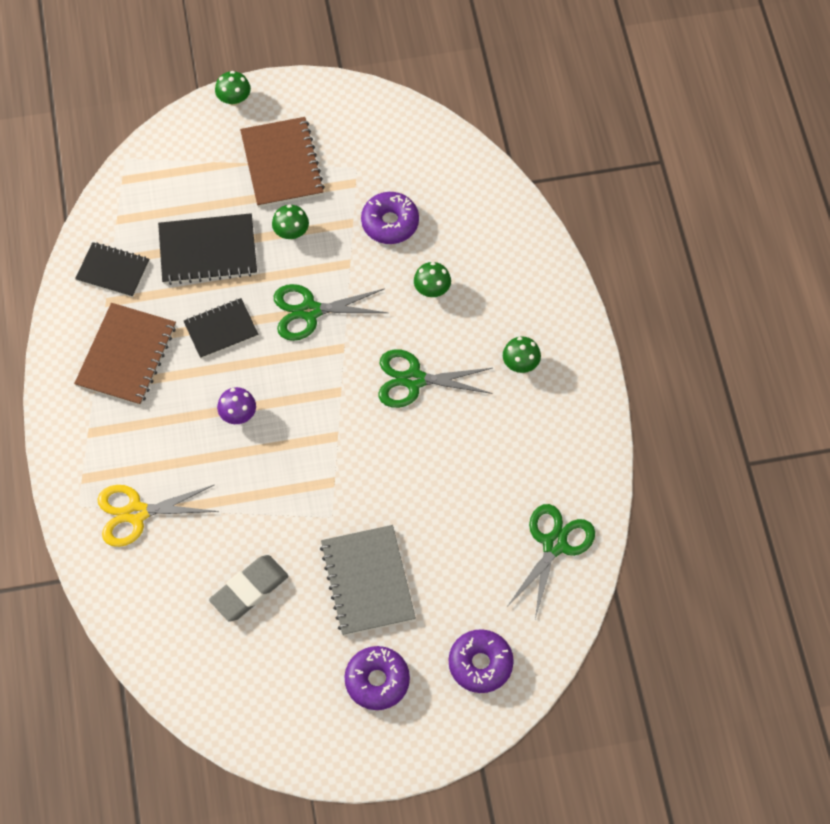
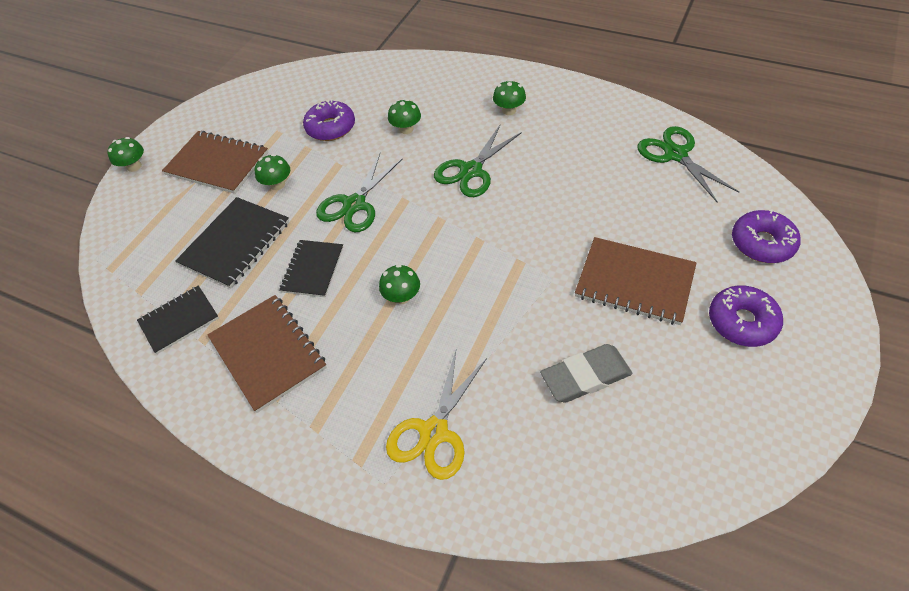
camera: 50 degrees left, 10 degrees down
(238, 414) = (402, 297): purple mushroom -> green mushroom
(249, 590) = (585, 376): grey eraser -> grey eraser turned 75 degrees clockwise
(367, 581) = (634, 282): grey notebook -> brown notebook

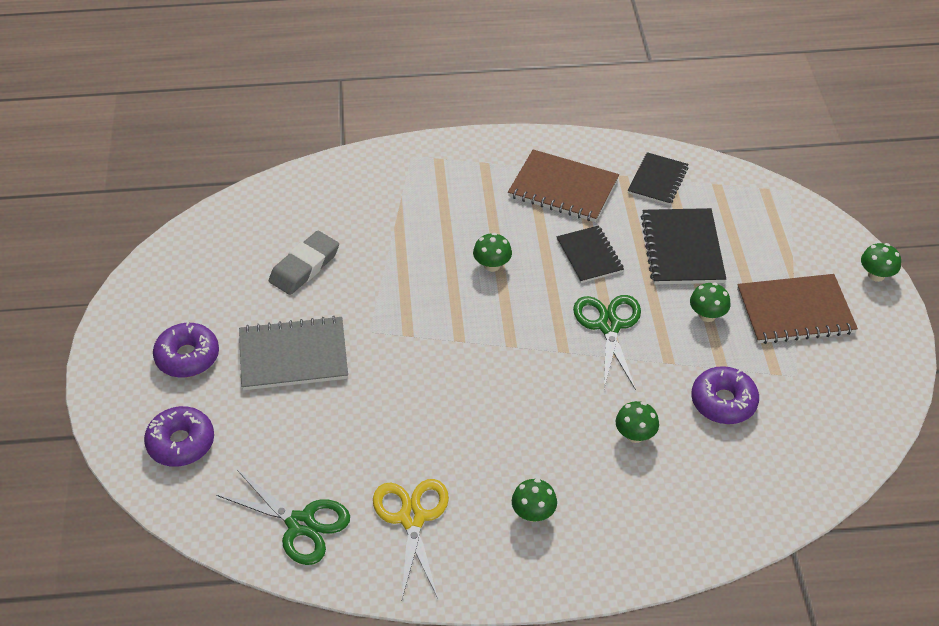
camera: 145 degrees right, 5 degrees down
(434, 432) = (398, 192): yellow scissors -> yellow scissors (412, 518)
(471, 171) = (520, 410): green scissors -> none
(634, 282) = (293, 356): brown notebook -> grey notebook

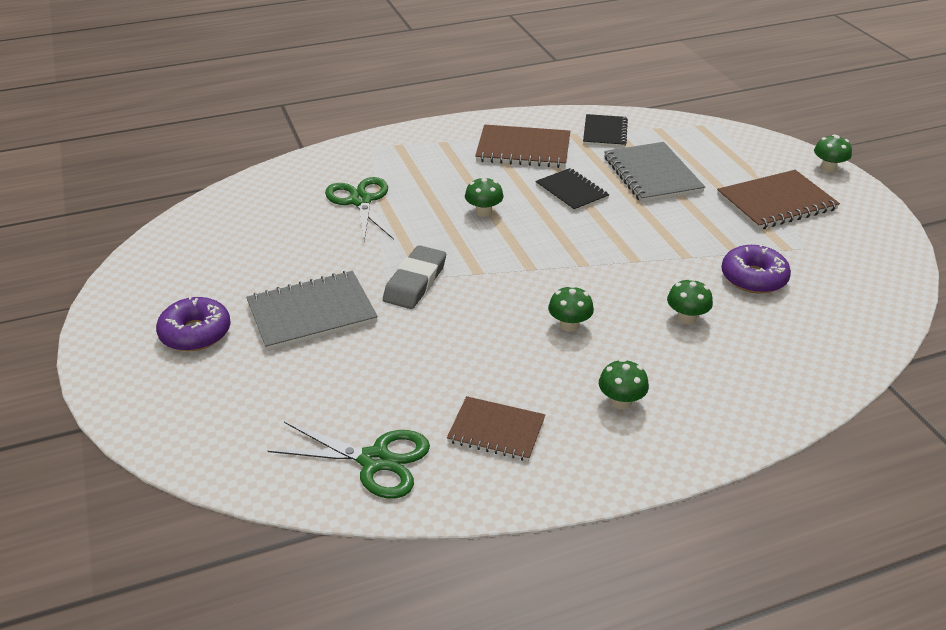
camera: 15 degrees left, 10 degrees down
(181, 443) = (211, 411): purple donut -> none
(304, 267) = (297, 241): grey eraser -> grey eraser (415, 282)
(412, 518) = (496, 430): yellow scissors -> brown notebook
(609, 326) = (616, 239): green scissors -> green scissors (361, 201)
(682, 248) = (652, 174): black notebook -> grey notebook
(707, 315) = (701, 217): green mushroom -> green mushroom (569, 325)

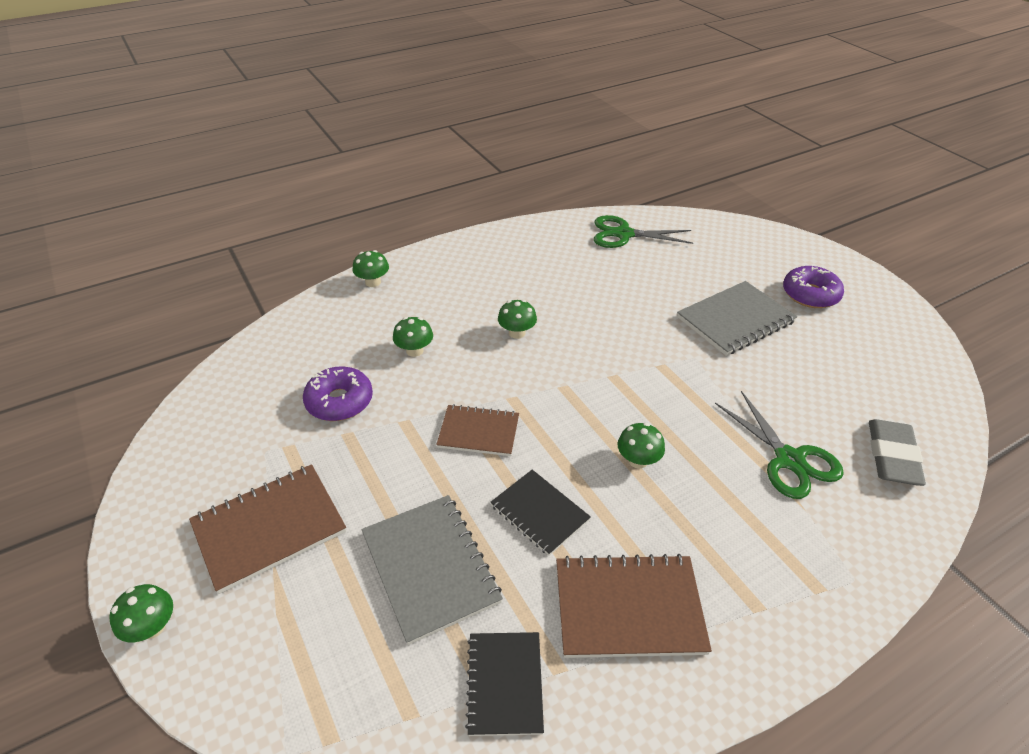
camera: 170 degrees right, 5 degrees up
(415, 282) = (666, 359): grey eraser -> grey eraser (892, 456)
(496, 430) = (555, 256): brown notebook -> brown notebook (478, 432)
(621, 401) = (472, 280): green mushroom -> green mushroom (373, 282)

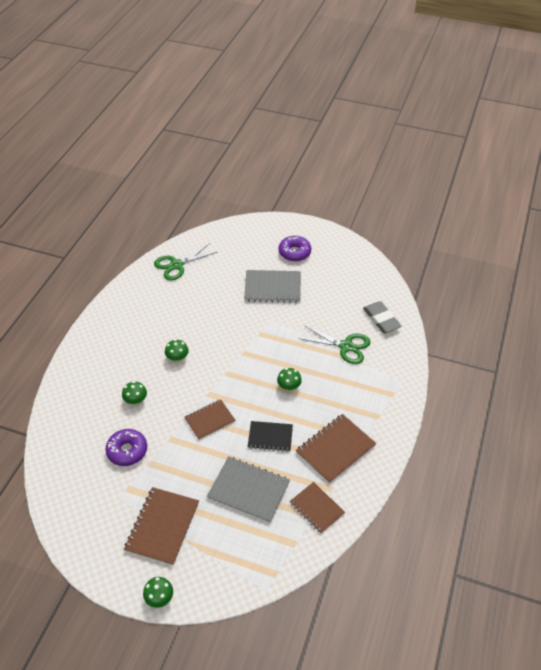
camera: 40 degrees left, 5 degrees up
(373, 282) = (68, 376): green mushroom -> none
(505, 683) = (317, 508): black notebook -> brown notebook
(735, 320) = (272, 287): grey notebook -> grey notebook turned 75 degrees clockwise

